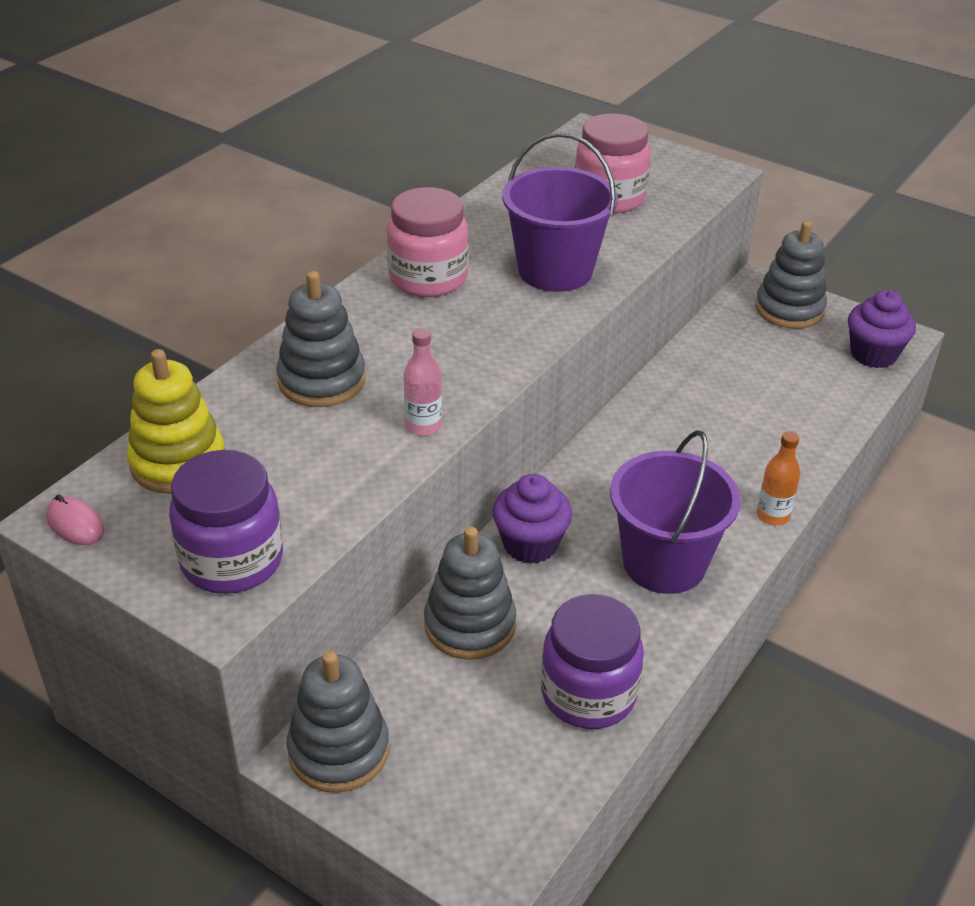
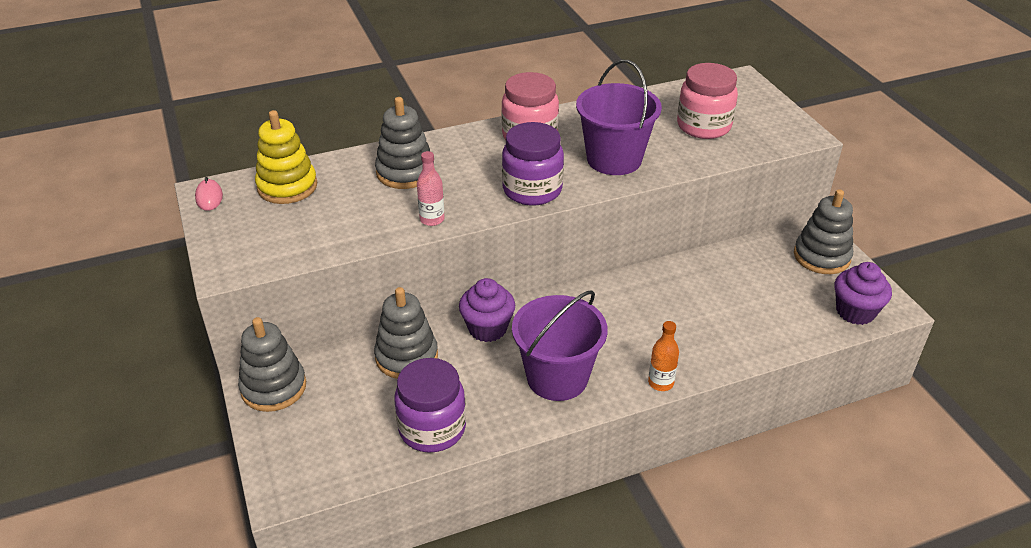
camera: 35 degrees right, 0 degrees up
(232, 561) = (258, 248): purple jar -> purple jar (532, 190)

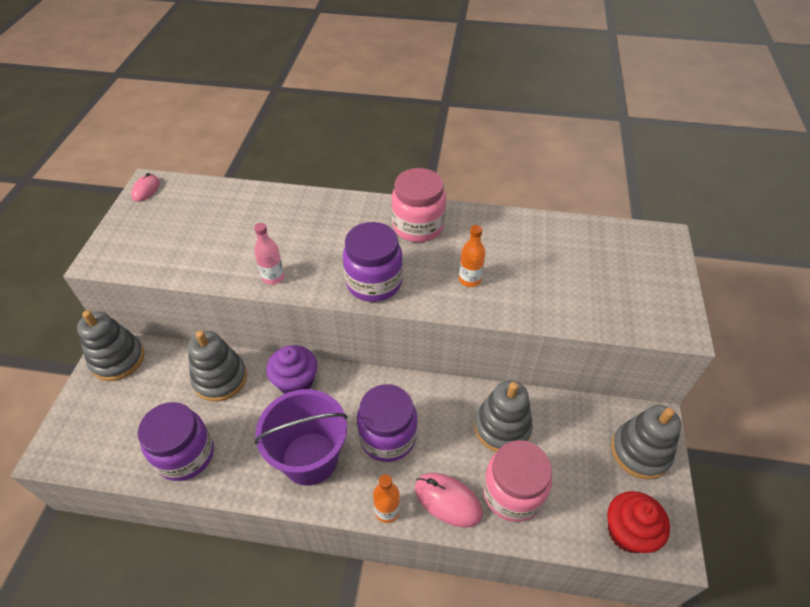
camera: 30 degrees right, 10 degrees up
(287, 186) = (202, 201): yellow stacking toy -> none
(405, 172) = (293, 223): grey stacking toy -> grey stacking toy (502, 427)
(612, 332) = (388, 437): none -> purple jar
(614, 159) = (469, 279): purple bucket -> orange bottle
(703, 126) = (583, 277): pink jar -> pink jar (512, 493)
(704, 353) = (448, 501): none -> pink mouse
(855, 312) = (628, 532): purple cupcake -> red cupcake

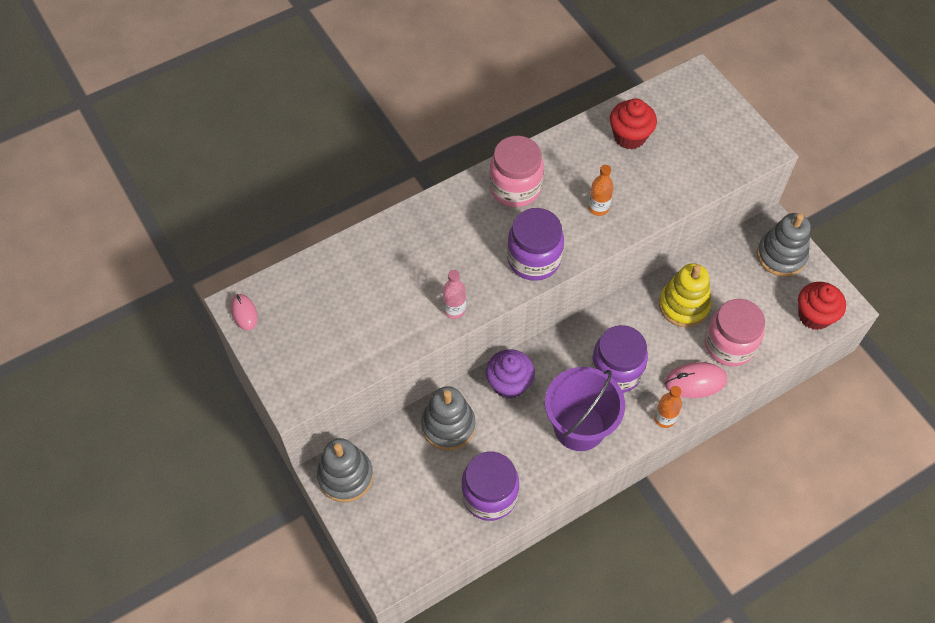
camera: 40 degrees left, 10 degrees up
(502, 427) = (683, 305): grey stacking toy -> yellow stacking toy
(554, 246) = (629, 136): none -> red cupcake

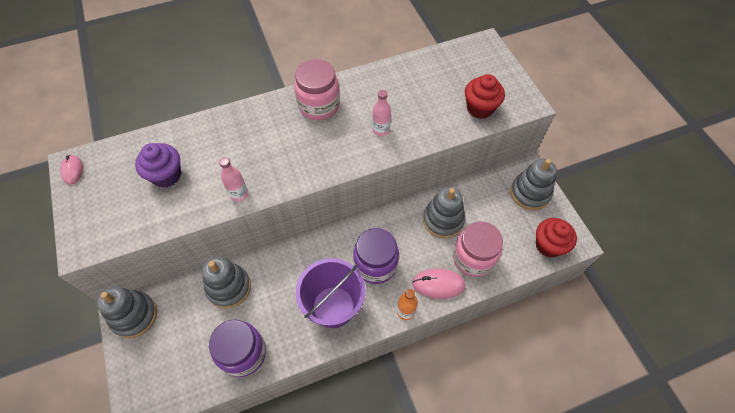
camera: 10 degrees right, 0 degrees up
(509, 384) = (287, 261): purple cupcake -> purple cupcake (166, 175)
(533, 259) = (316, 163): purple jar -> none
(598, 208) = (381, 130): orange bottle -> pink bottle
(629, 136) = (420, 80): red cupcake -> red cupcake (480, 108)
(683, 305) = (443, 220): yellow stacking toy -> grey stacking toy

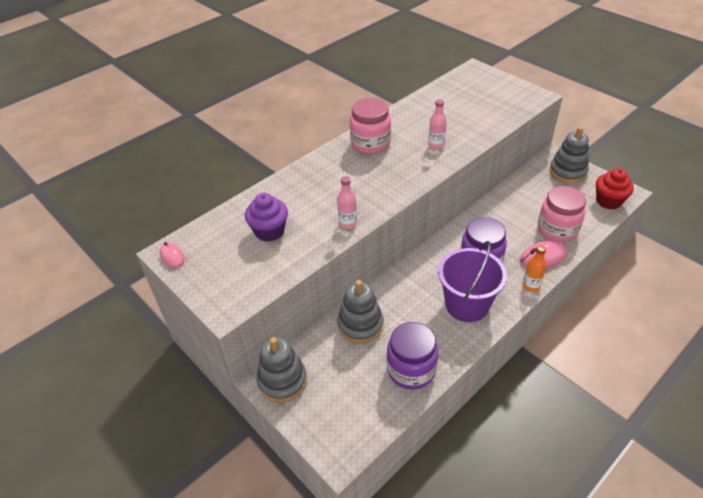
camera: 20 degrees left, 15 degrees down
(443, 220) = (513, 212): grey stacking toy -> none
(480, 108) = (503, 109): red cupcake -> none

